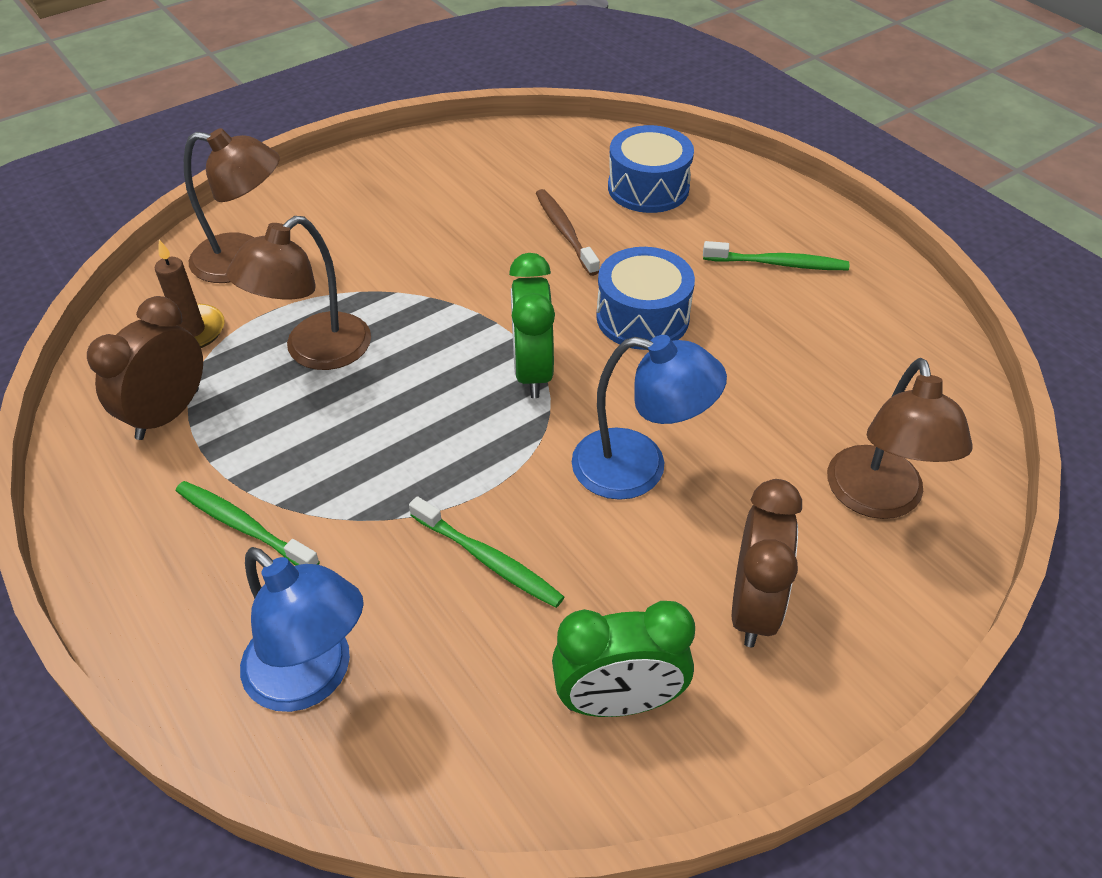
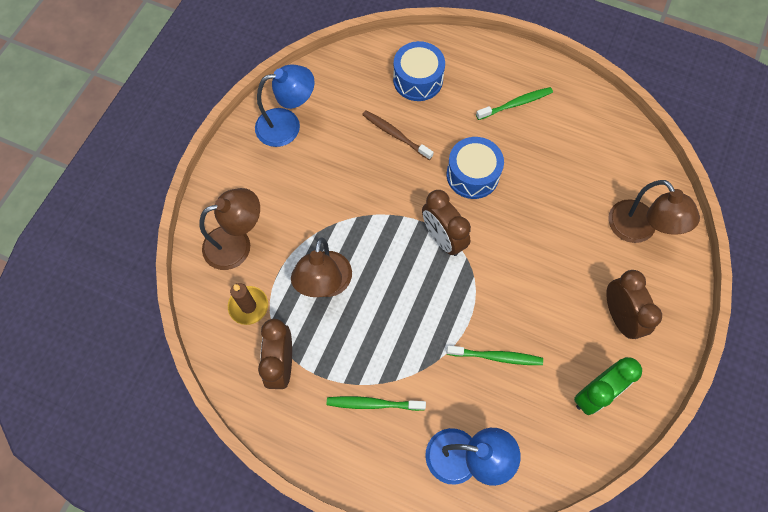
camera: 30 degrees left, 20 degrees up
(532, 371) = (443, 238): green clock -> brown clock
(638, 468) = (528, 269): blue lamp -> blue lamp (287, 125)

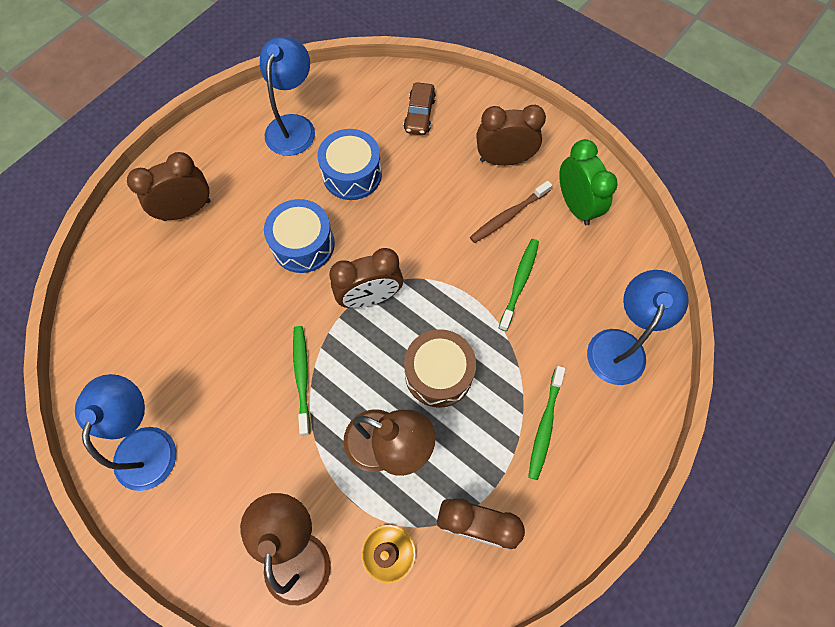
camera: 75 degrees left, 0 degrees up
(393, 308) = (438, 374): none -> brown drum
(395, 134) = (218, 313): brown toothbrush -> brown toothbrush (508, 216)
(418, 80) = (154, 267): blue drum -> blue drum (352, 174)
(473, 83) = (187, 210): none -> brown clock
(516, 104) = (233, 175): green toothbrush -> green toothbrush (302, 377)
(582, 132) = (293, 126): none -> blue lamp
(638, 230) = (419, 114): brown lamp -> brown car

